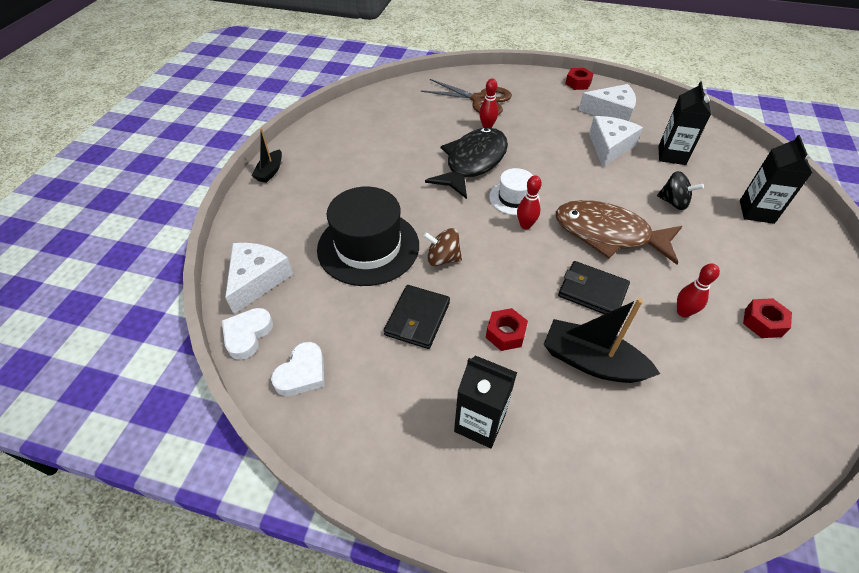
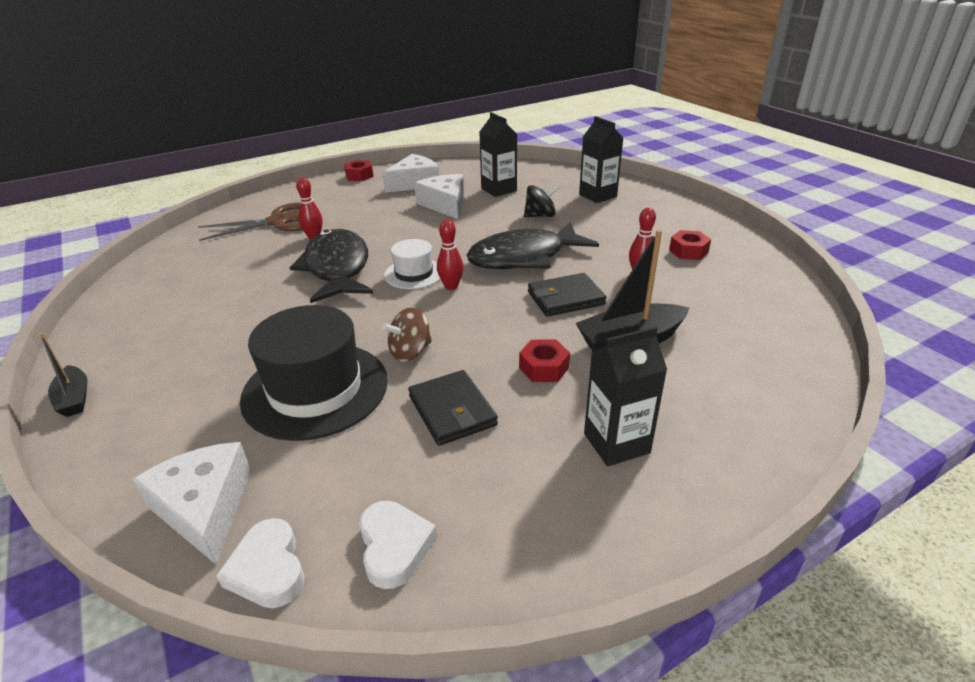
camera: 45 degrees left, 15 degrees down
(608, 234) = (524, 257): brown fish -> black fish

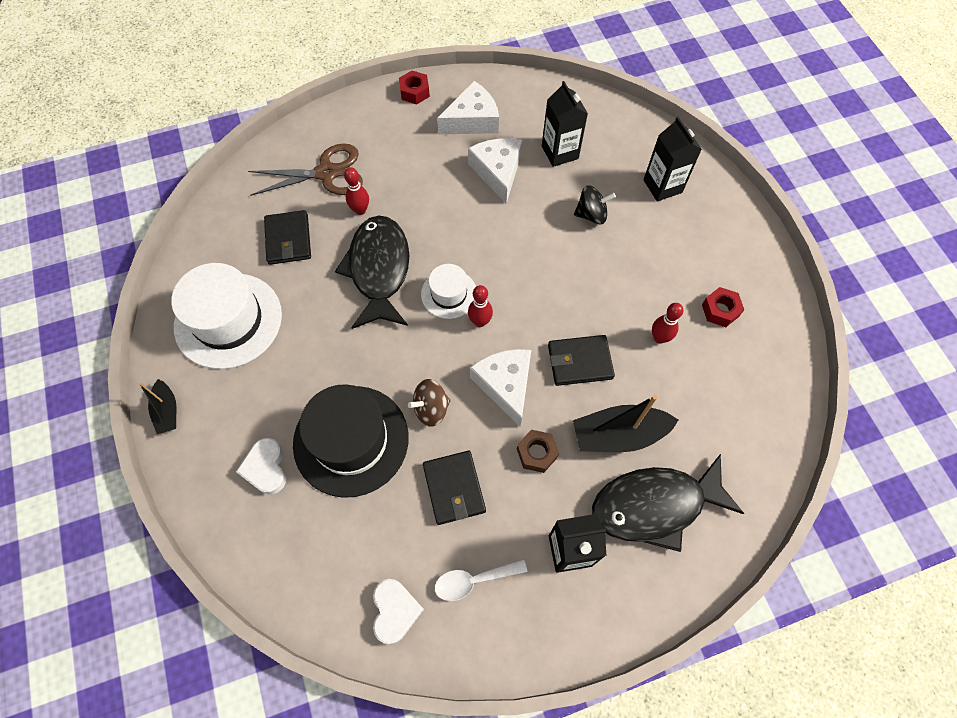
camera: 10 degrees right, 30 degrees up
(165, 320) = (228, 320): none -> white hat
(205, 508) = (271, 548): white cheese -> white cheese (505, 385)
(238, 261) = (288, 239): none -> black wallet
(268, 569) = (313, 611): white heart -> white heart (266, 468)
(500, 493) = (474, 580): none -> white spoon
(524, 257) = (557, 288): black fish -> black fish (655, 505)
(543, 368) = (536, 453): red nut -> brown nut

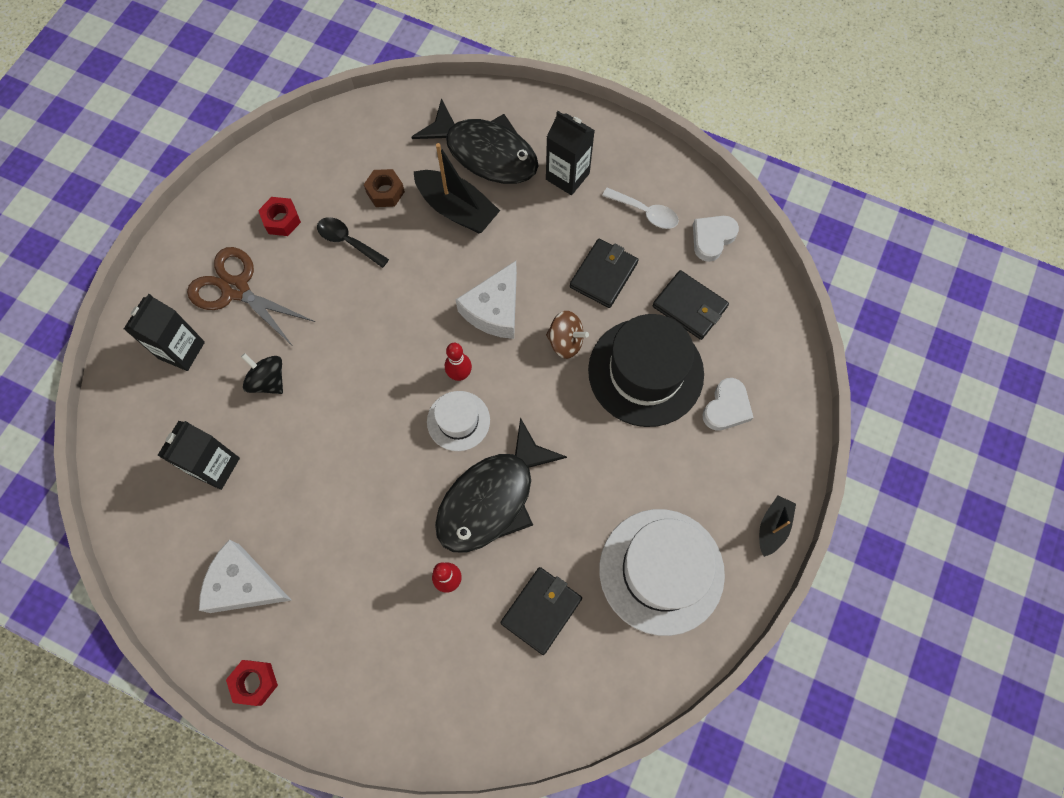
camera: 135 degrees left, 5 degrees up
(327, 173) = (439, 658): brown scissors -> brown scissors (236, 289)
(497, 172) = (290, 500): white cheese -> none
(536, 453) = (524, 247): brown nut -> brown nut (385, 192)
(580, 362) = (423, 277): black wallet -> black wallet (689, 306)
(659, 338) = (348, 241): red bowling pin -> black spoon

